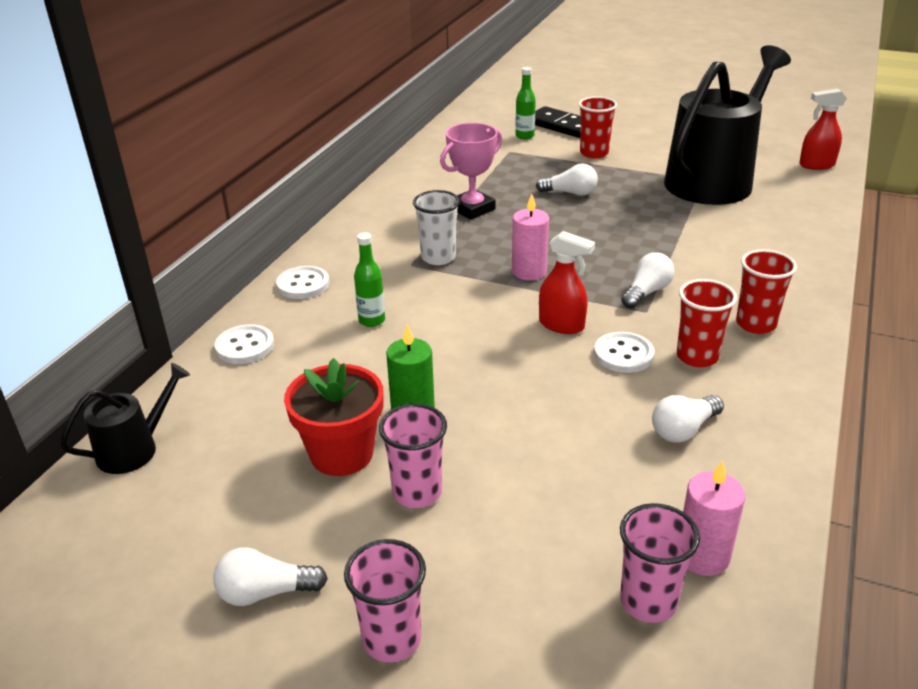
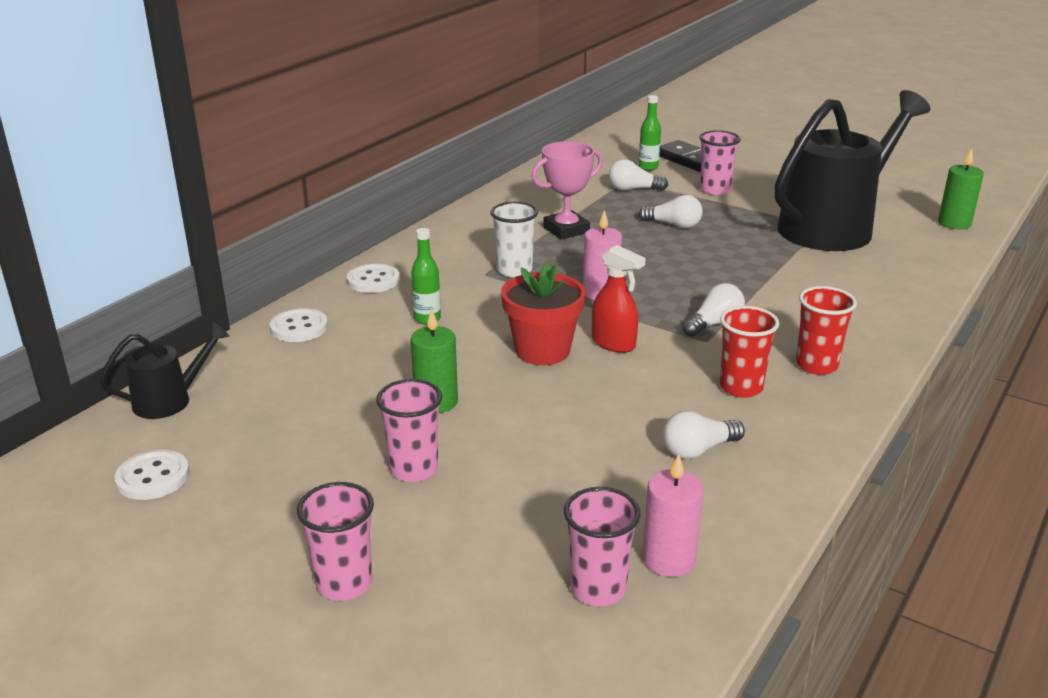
camera: 10 degrees right, 5 degrees down
(265, 592) = (245, 530): white light bulb -> white light bulb (633, 189)
(341, 454) = (355, 428): red flower pot -> red flower pot (542, 351)
(594, 153) = (714, 190): red cup -> pink cup
(623, 354) = (665, 377): white button -> white button (153, 477)
(816, 165) = (954, 223): red spray bottle -> green candle

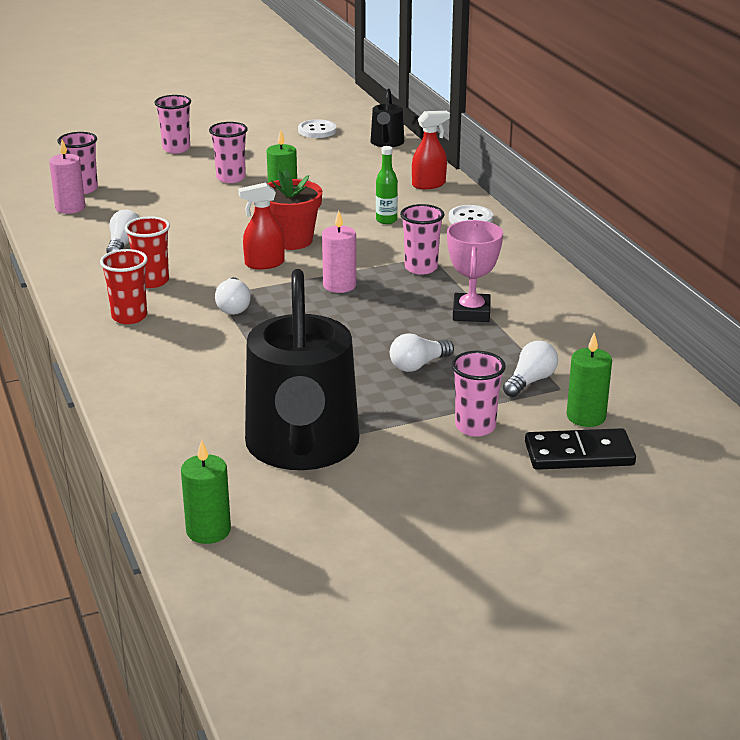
camera: 125 degrees right, 0 degrees up
(299, 327) = (429, 184): white button -> red spray bottle
(514, 270) = (421, 268): white cup -> pink cup
(648, 167) = (586, 417): green bottle -> green candle

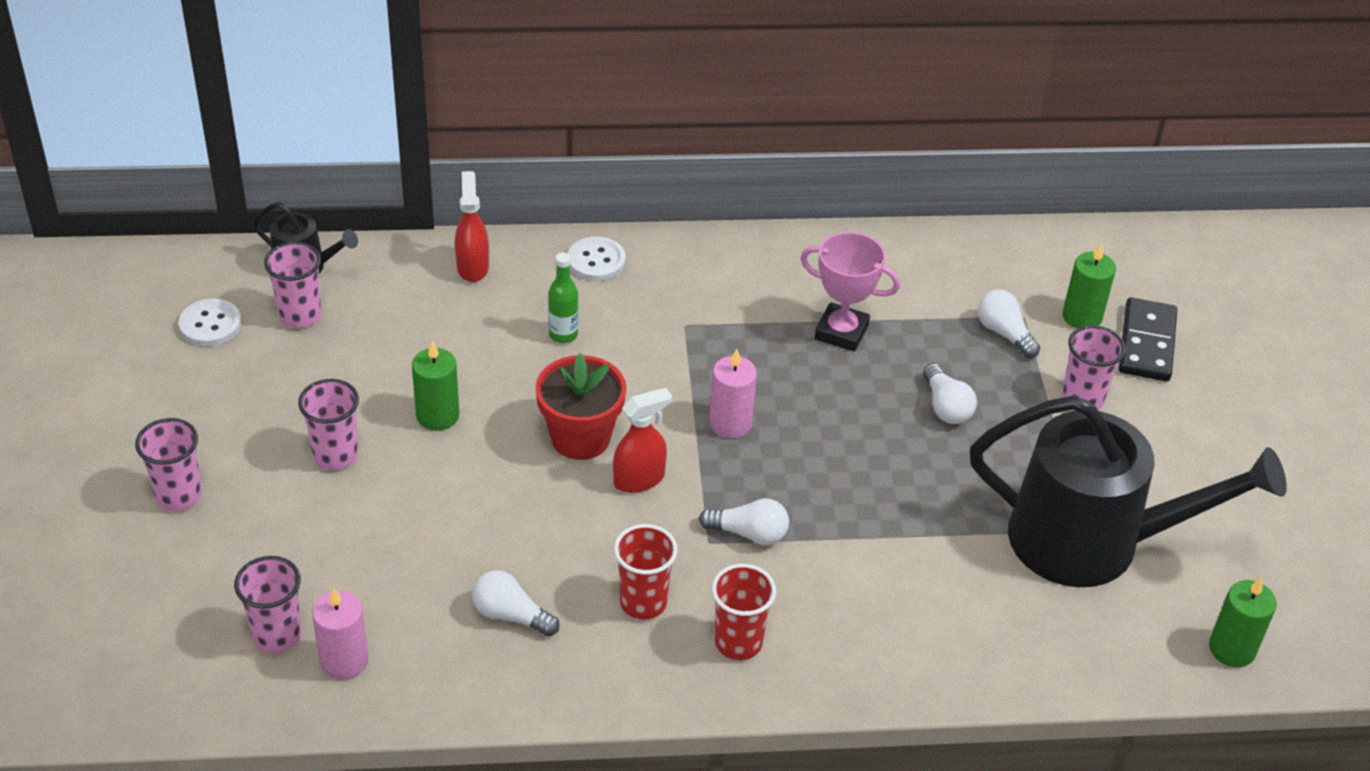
camera: 75 degrees left, 15 degrees up
(264, 264) = (639, 479): red spray bottle -> red spray bottle turned 120 degrees counterclockwise
(421, 268) = (713, 341): pink cup -> pink cup (300, 316)

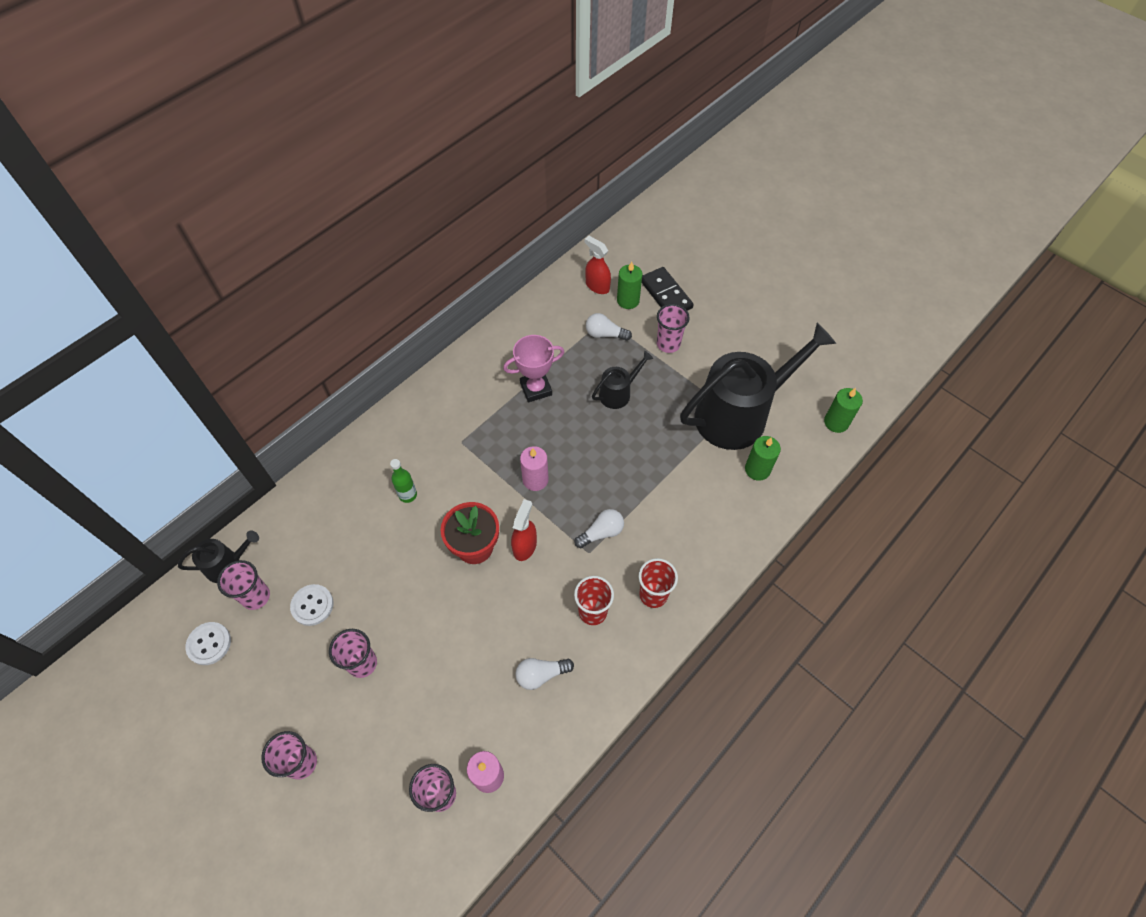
camera: 40 degrees left, 15 degrees up
(437, 415) = (391, 594): green candle -> green candle (757, 469)
(472, 267) = (321, 492): red spray bottle -> red spray bottle (597, 286)
(596, 261) = (381, 439): white button -> white button (312, 605)
(946, 407) = (618, 393): white light bulb -> black watering can

